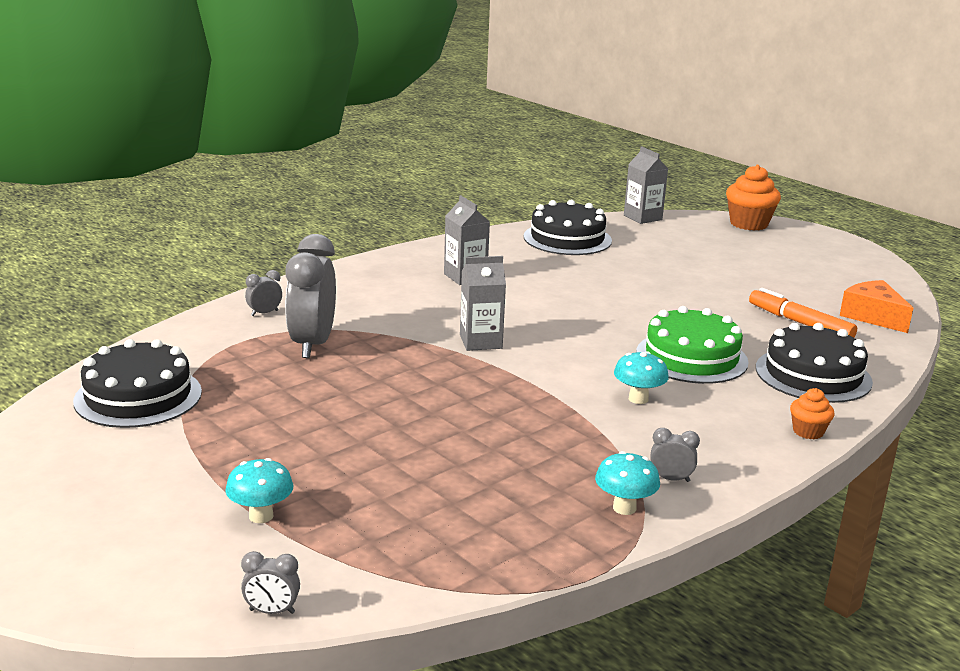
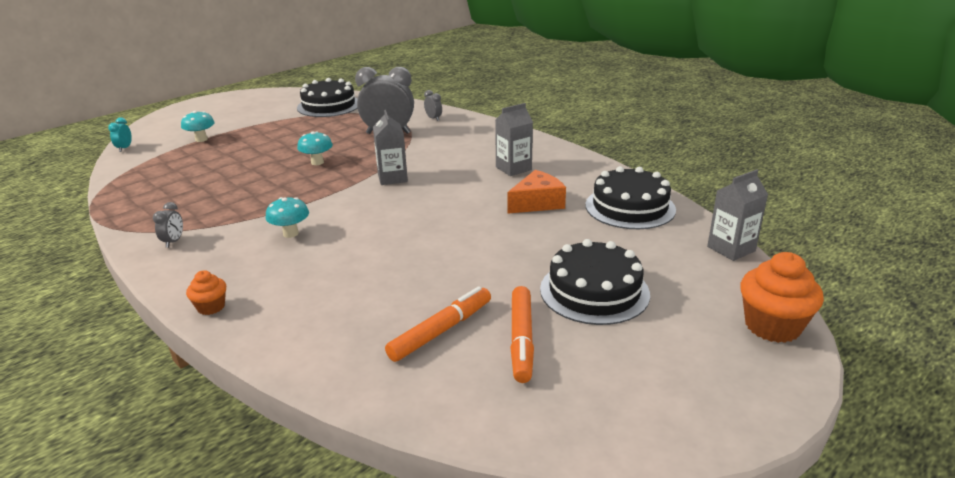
camera: 90 degrees right, 5 degrees up
(272, 611) = (124, 148): grey clock -> turquoise clock
(624, 508) = (150, 225): turquoise mushroom -> turquoise mushroom (317, 162)
(691, 357) = (360, 260): green cake -> none
(799, 296) = (521, 340): none -> orange marker
(813, 375) = (316, 324): black cake -> black cake (594, 291)
(873, 316) = (468, 394): orange cheese -> orange cheese (537, 203)

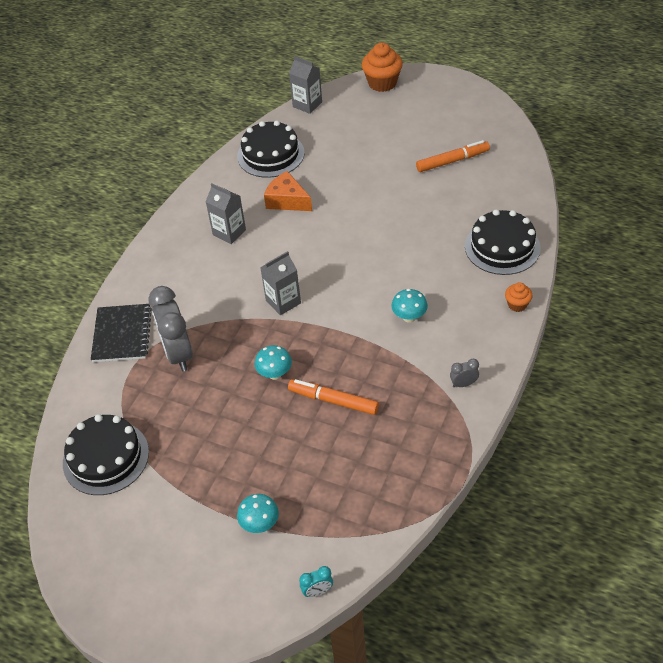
camera: 110 degrees left, 20 degrees up
(433, 118) = (122, 334): grey clock -> black notebook
(441, 331) = (466, 193): orange marker -> orange marker (333, 401)
(594, 291) = (389, 146): black cake -> black cake (502, 247)

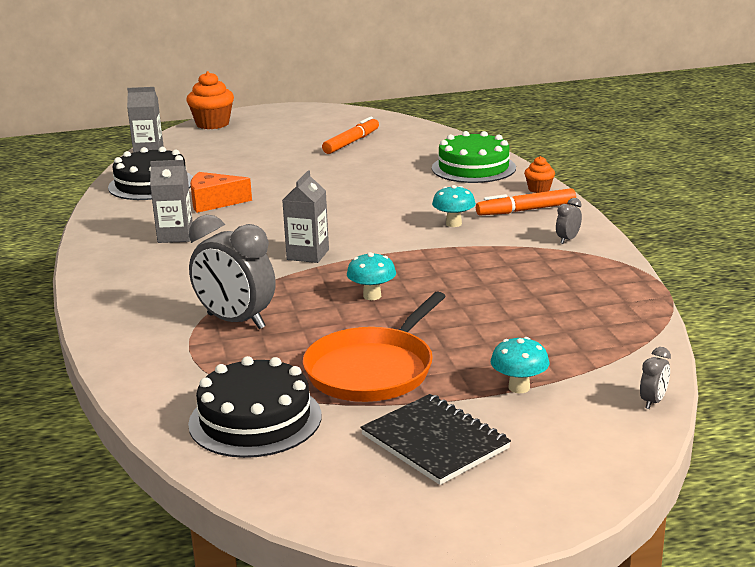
camera: 40 degrees left, 25 degrees down
(122, 334) = (140, 333): black notebook -> black notebook (435, 441)
(202, 452) = (373, 370): none -> orange pan
(317, 591) = (653, 401): turquoise clock -> grey clock
(333, 401) = (462, 289): orange marker -> orange marker (526, 210)
(502, 247) = (473, 168): black cake -> green cake

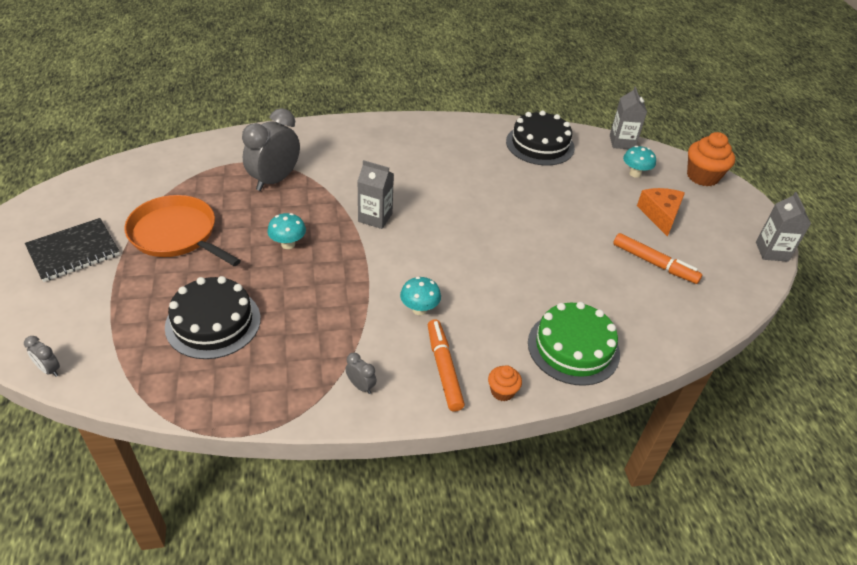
camera: 90 degrees right, 20 degrees up
(175, 236) = (429, 156): grey carton -> grey carton (772, 251)
(214, 202) = (495, 174): orange cheese -> orange cheese (660, 215)
(255, 419) = (145, 184): black cake -> black cake (213, 322)
(519, 387) = (112, 300): turquoise mushroom -> turquoise mushroom (635, 174)

